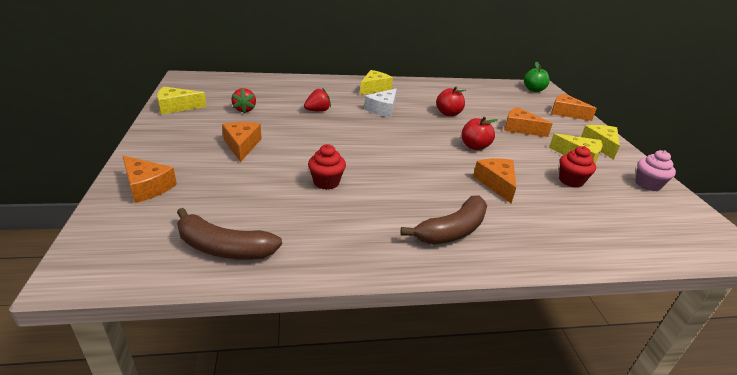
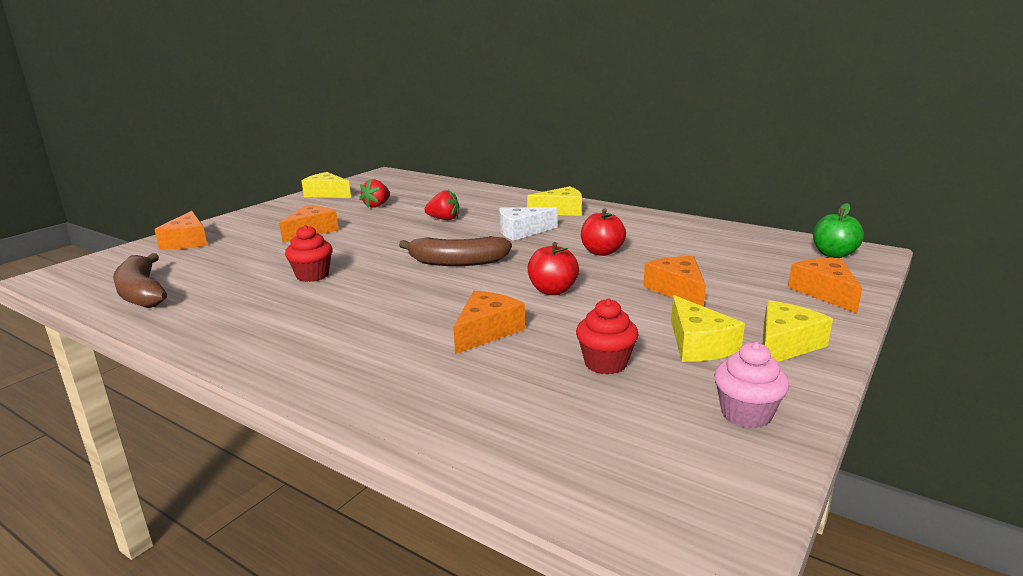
camera: 45 degrees right, 10 degrees down
(452, 231) = (328, 350): brown banana -> brown banana (457, 262)

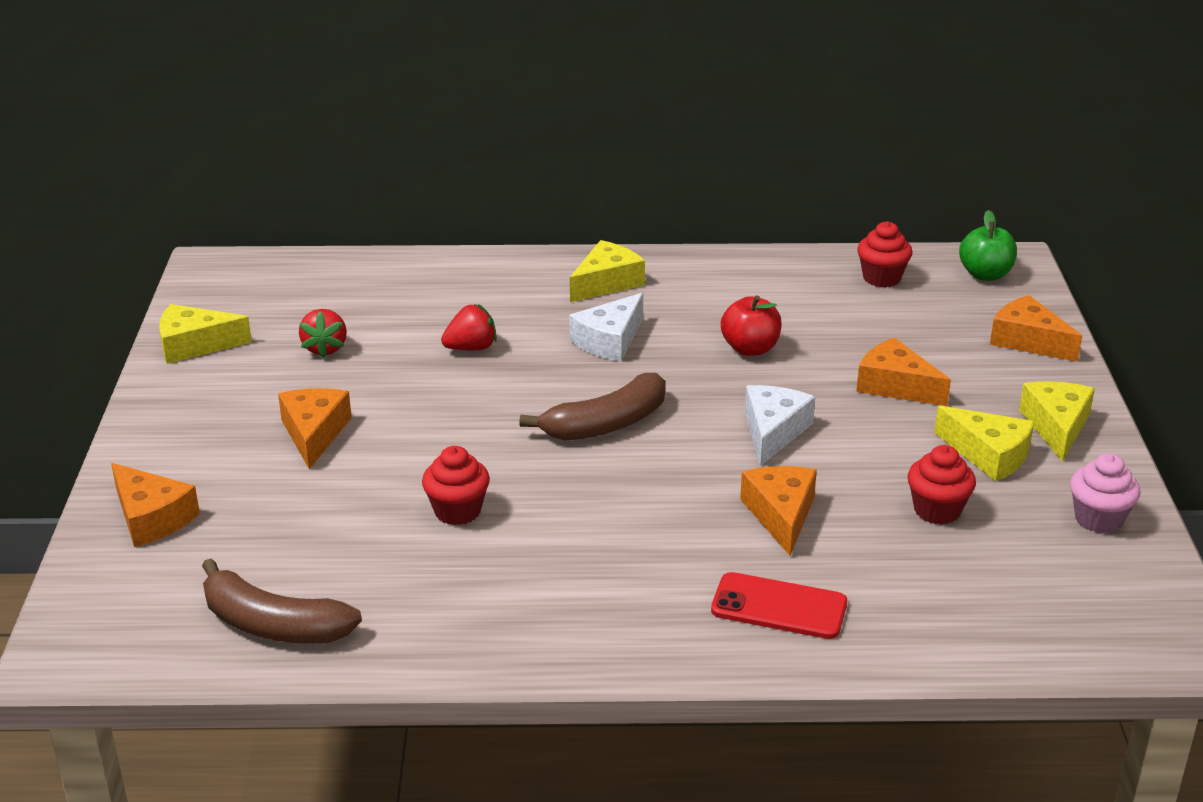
camera: 35 degrees left, 10 degrees up
(398, 379) = (779, 607): none -> red phone
(552, 290) = (773, 432): red apple -> white cheese
(746, 241) = (881, 278): none -> red cupcake

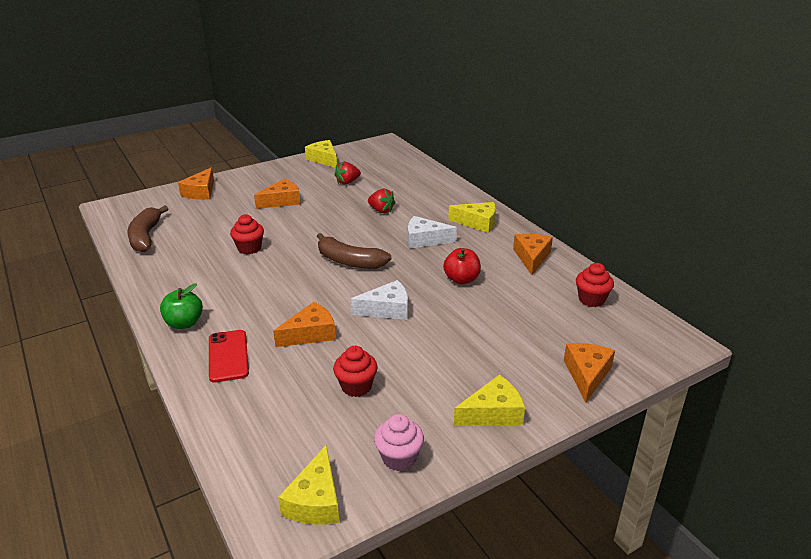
camera: 60 degrees right, 0 degrees up
(895, 386) = (475, 337): orange cheese -> orange cheese (531, 257)
(985, 274) = (649, 336): green apple -> green apple (184, 323)
(988, 455) = (433, 392): yellow cheese -> yellow cheese (315, 500)

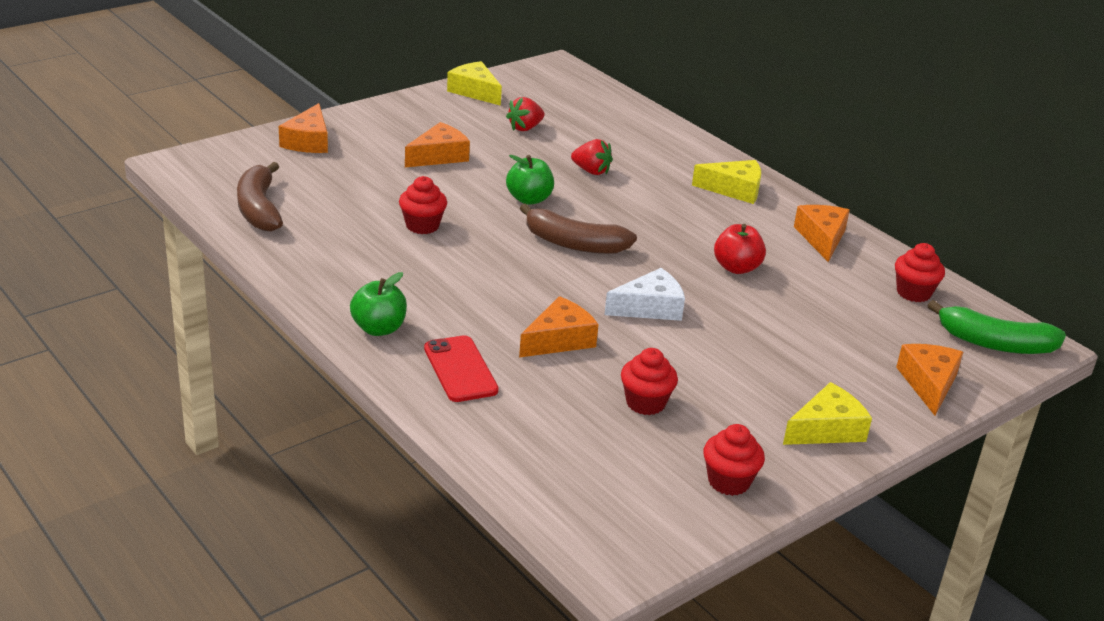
camera: 10 degrees left, 0 degrees up
(315, 500) = (645, 529): yellow cheese -> none
(330, 230) = (529, 199): none -> green apple
(399, 458) = (729, 481): pink cupcake -> red cupcake
(425, 240) = (668, 214): white cheese -> none
(648, 341) = (995, 343): none -> green banana

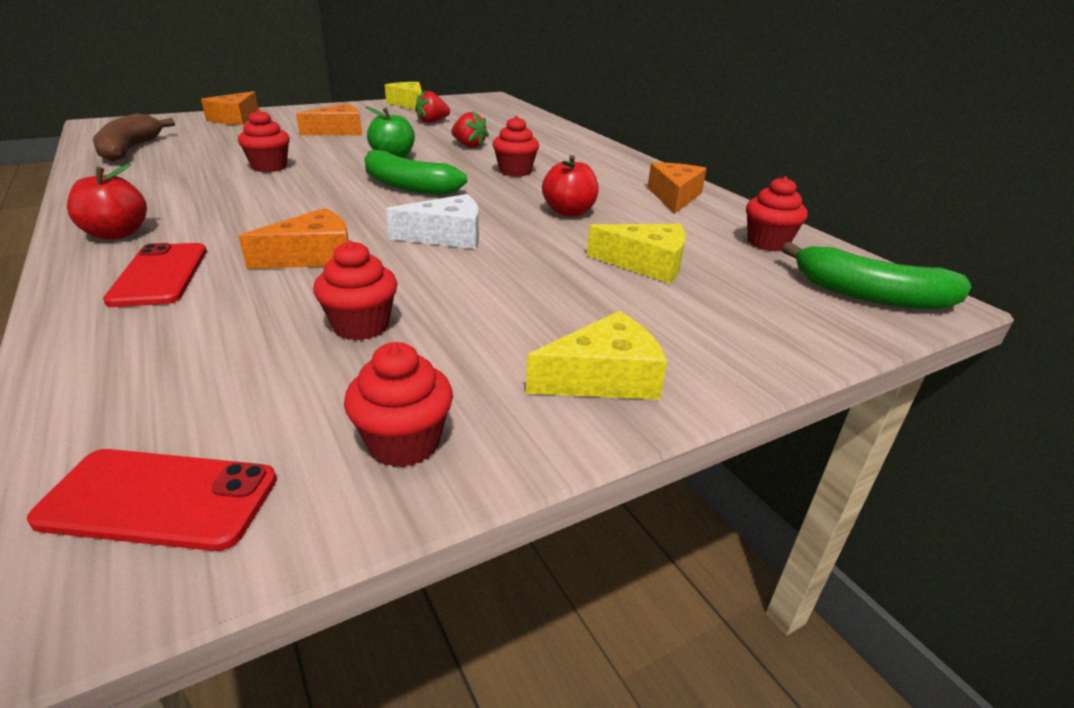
camera: 10 degrees right, 0 degrees up
(379, 328) = (116, 234): green apple -> red apple
(574, 244) = (408, 186): brown banana -> green banana
(621, 522) = (159, 499): none -> red phone
(660, 212) = (515, 171): none -> red cupcake
(734, 190) = (599, 162): yellow cheese -> yellow cheese (646, 264)
(928, 384) = (773, 332): orange cheese -> none

